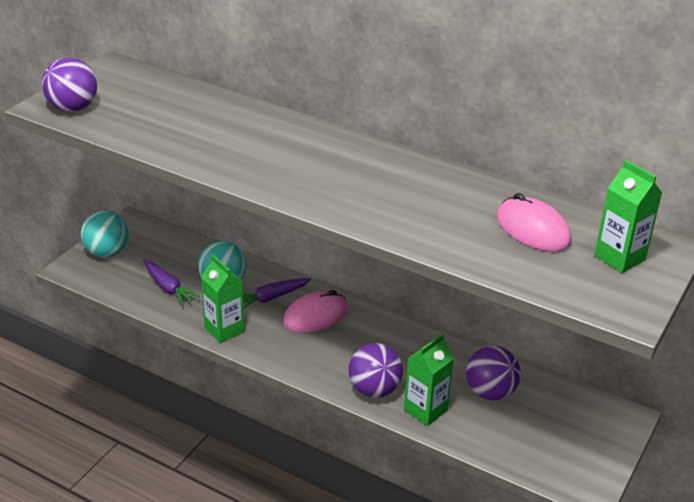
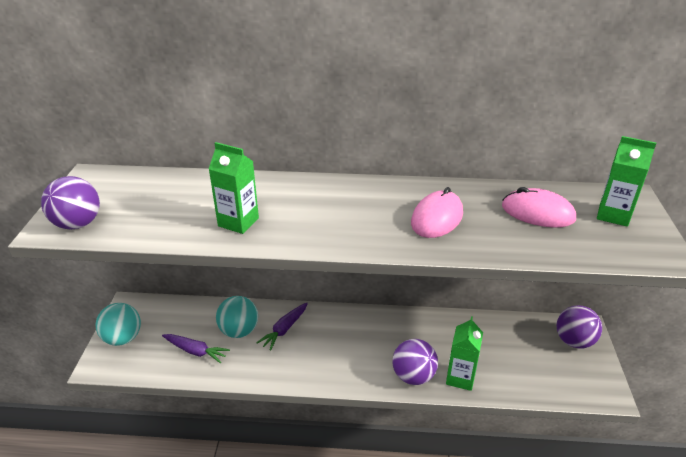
camera: 25 degrees left, 0 degrees up
(224, 329) = (266, 371): green carton -> green carton (238, 222)
(315, 315) = (328, 331): pink mouse -> pink mouse (437, 218)
(490, 392) = (491, 344): purple ball -> purple ball (574, 341)

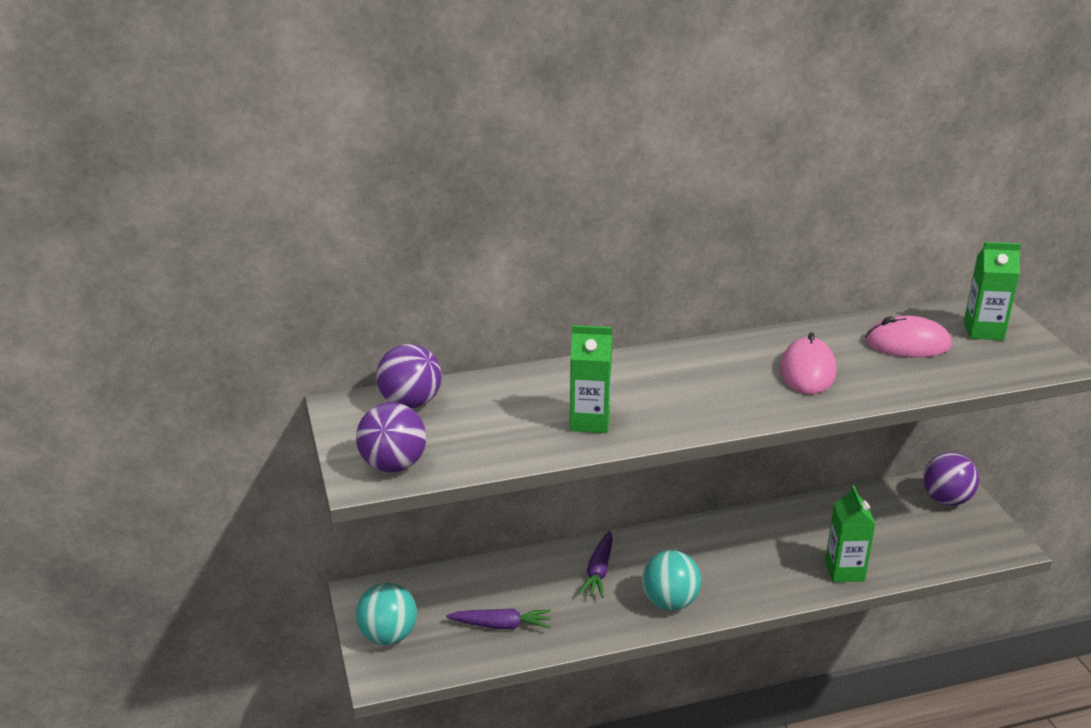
camera: 20 degrees left, 5 degrees down
(239, 331) = (541, 587): turquoise ball -> turquoise ball (669, 602)
(413, 376) = (790, 583): purple ball -> purple ball (410, 403)

